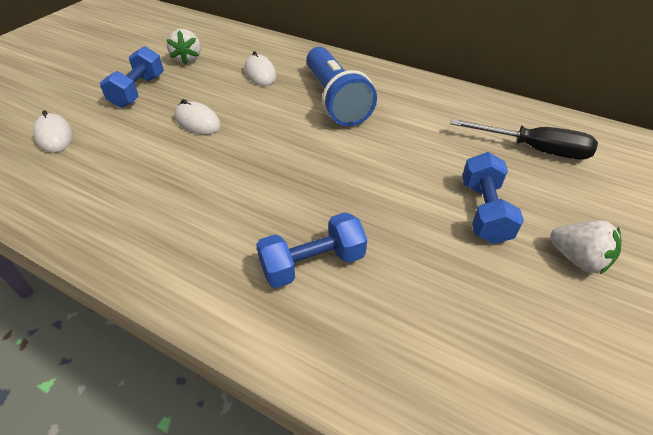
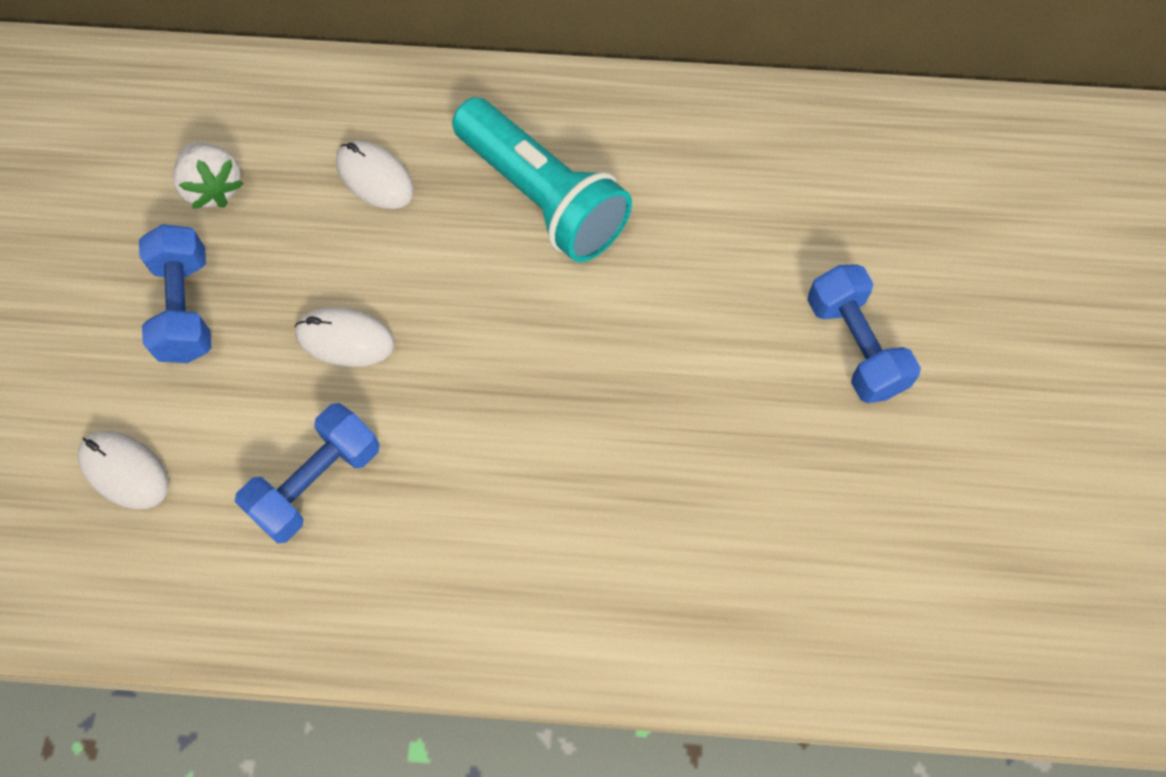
camera: 25 degrees left, 20 degrees up
(312, 264) = (677, 531): blue dumbbell -> blue dumbbell (316, 483)
(335, 100) = (542, 197): blue flashlight -> turquoise flashlight
(534, 149) = (881, 193): black screwdriver -> none
(578, 259) = (989, 379): white strawberry -> none

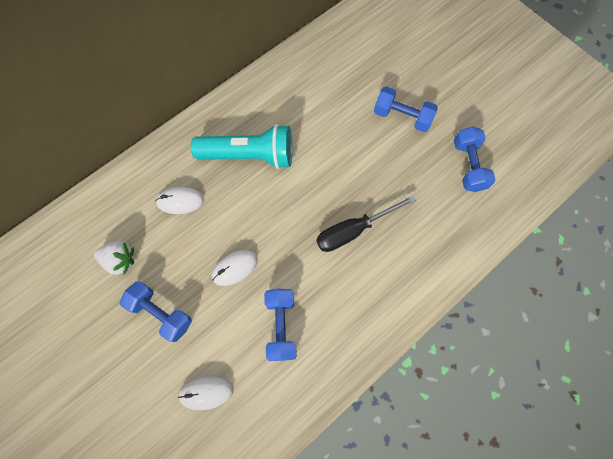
camera: 45 degrees left, 5 degrees up
(574, 449) = (353, 230): none -> black screwdriver
(885, 526) = (468, 166): none -> blue dumbbell

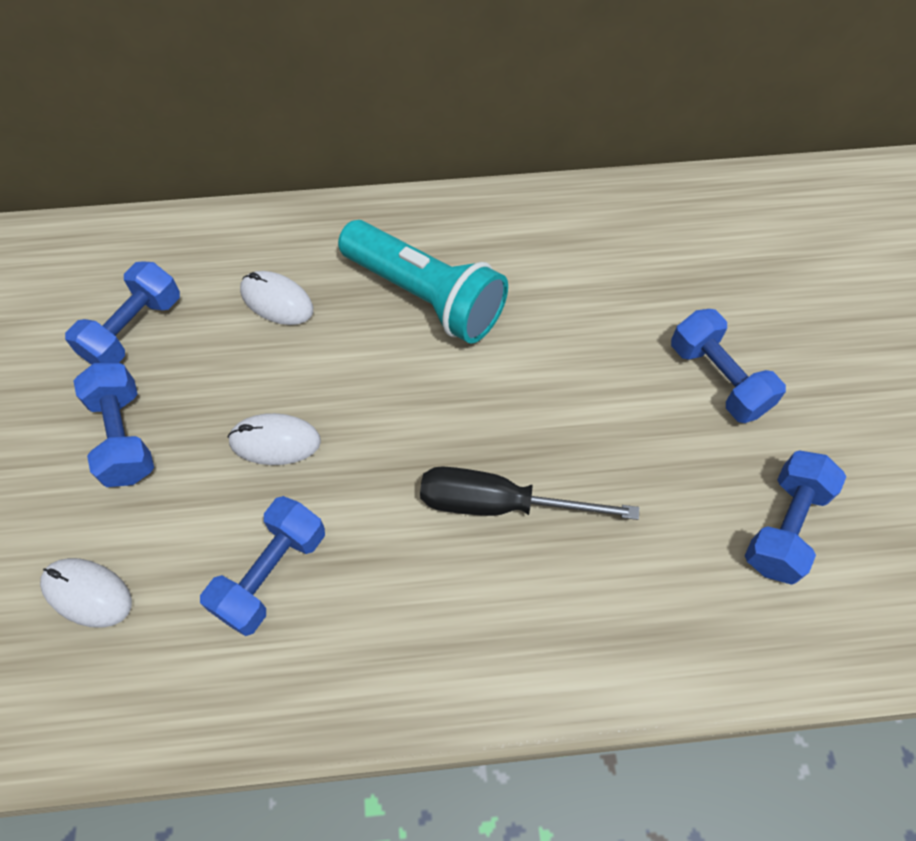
camera: 35 degrees right, 10 degrees down
(120, 260) = (134, 330): white strawberry -> blue dumbbell

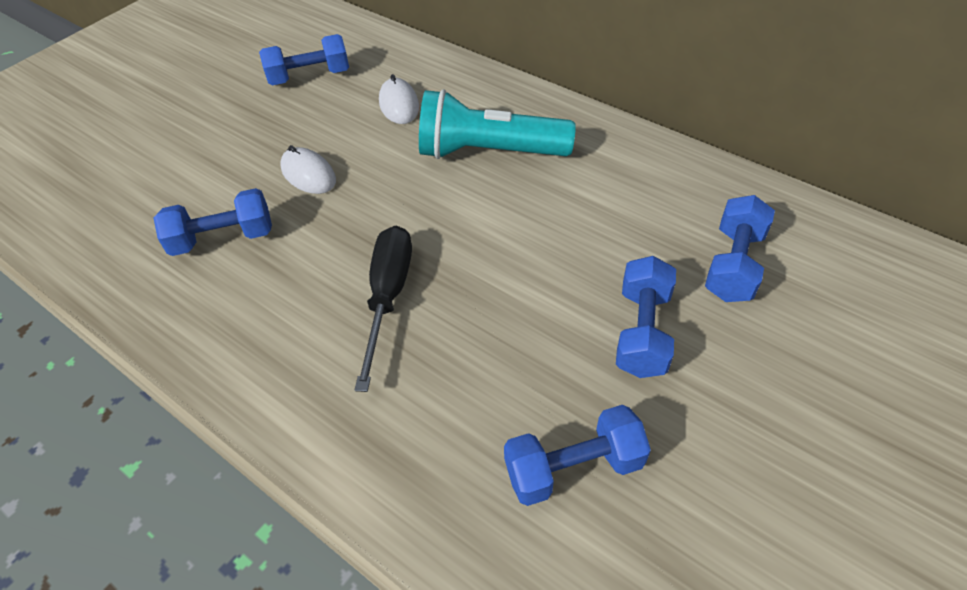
camera: 45 degrees right, 10 degrees down
(87, 593) = (136, 184): white mouse -> none
(124, 437) = (242, 124): blue dumbbell -> blue dumbbell (733, 265)
(425, 296) = (489, 152): turquoise flashlight -> turquoise flashlight turned 105 degrees clockwise
(499, 504) = (388, 297): black screwdriver -> black screwdriver turned 45 degrees clockwise

